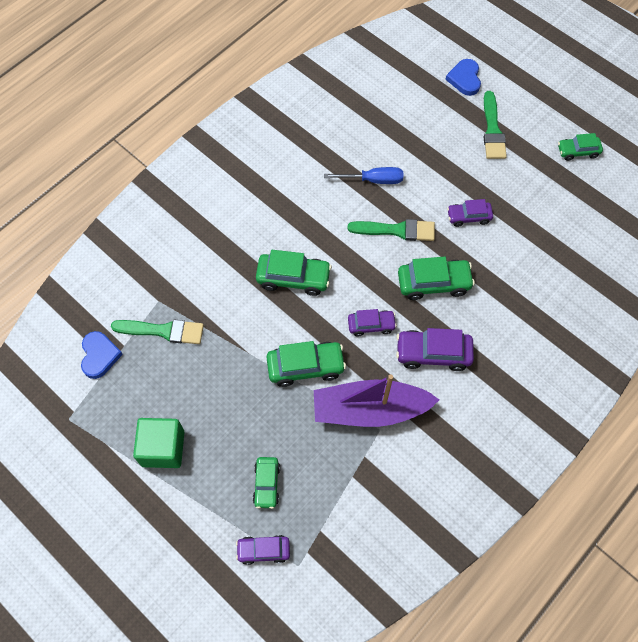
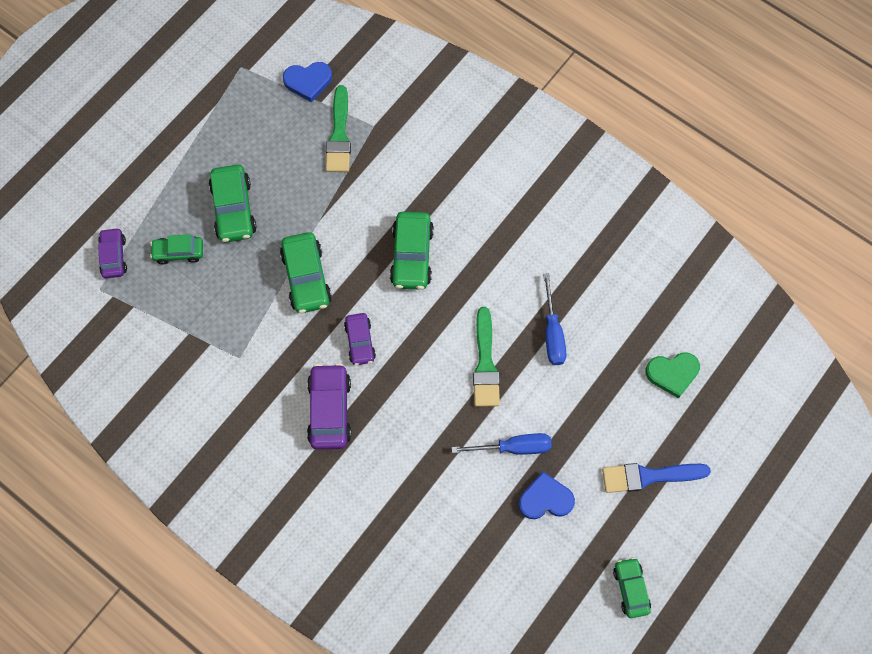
camera: 85 degrees right, 5 degrees up
(163, 448) = (213, 153): green cube -> none
(369, 409) = (261, 346): purple boat -> none
(412, 105) = (672, 373): none -> green heart
(433, 283) = (418, 408): green car -> green car (234, 209)
(464, 79) = (726, 439): blue heart -> blue heart (545, 499)
(468, 217) = (513, 447): purple car -> blue screwdriver
(492, 130) = (649, 476): green brush -> blue brush

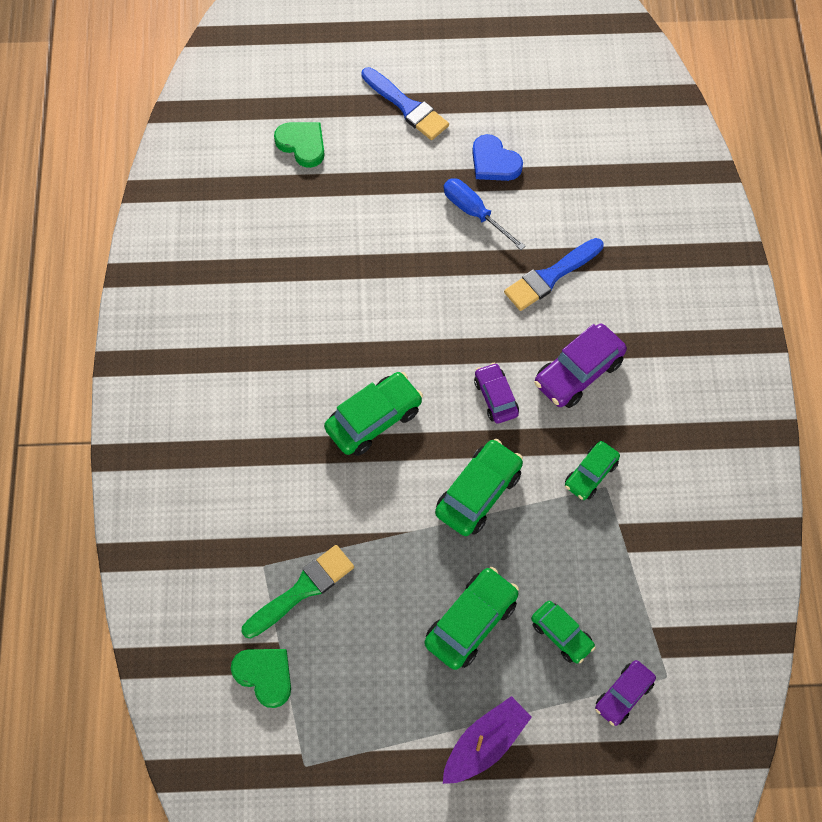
camera: 130 degrees left, 5 degrees down
(162, 162) = (485, 744): none -> purple boat
(308, 81) = (264, 675): blue heart -> green heart
(360, 342) = (495, 397): purple car -> purple car turned 60 degrees counterclockwise
(416, 456) = (550, 276): none -> blue brush
(485, 363) = (421, 284): green brush -> none
(552, 333) = (345, 254): blue screwdriver -> none
(630, 588) = (506, 64): green car -> green car (591, 474)

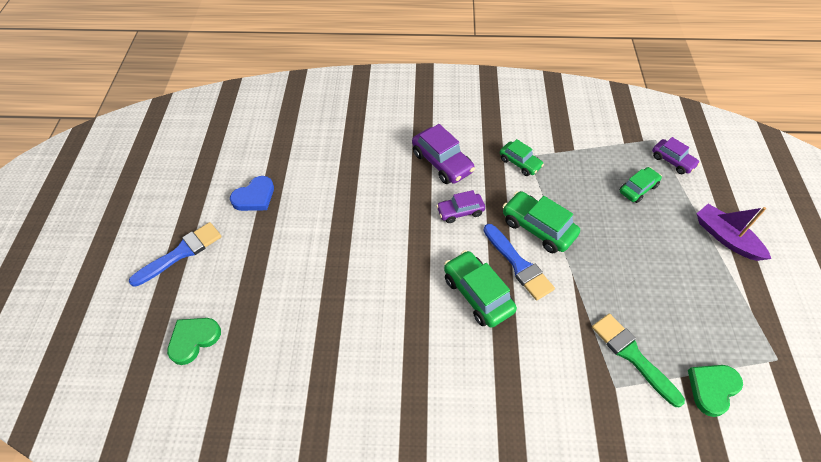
camera: 85 degrees left, 10 degrees down
(471, 622) = (639, 240): green car -> none
(474, 213) = (298, 213): blue screwdriver -> none
(550, 276) = (363, 171): blue brush -> blue brush (518, 264)

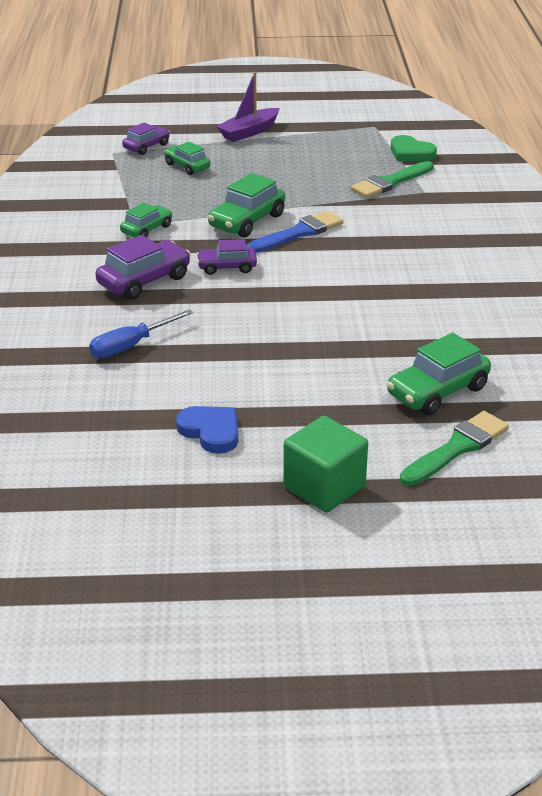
camera: 95 degrees left, 20 degrees down
(181, 253) = (324, 487): blue brush -> green cube
(193, 340) = (457, 448): green heart -> green brush
(358, 157) = (131, 346): none -> blue screwdriver
(460, 211) = (227, 267): purple car -> purple car turned 105 degrees clockwise
(477, 294) = (342, 256): green car -> green car (437, 391)

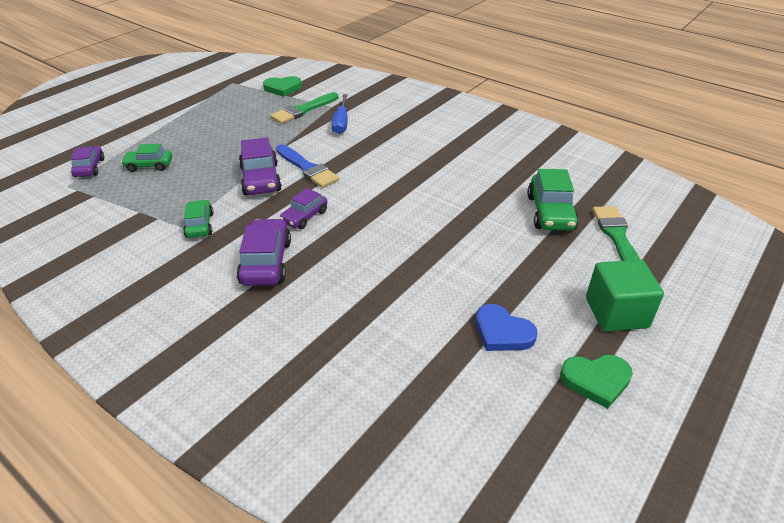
camera: 50 degrees left, 5 degrees up
(131, 346) = (344, 315): blue screwdriver -> blue screwdriver (341, 123)
(211, 431) = (502, 332): blue heart -> blue heart turned 135 degrees counterclockwise
(212, 504) = (596, 380): none -> green heart
(247, 221) = (261, 179): green car -> purple car
(249, 132) = (154, 122): purple boat -> none
(298, 233) = (307, 168): blue brush -> blue brush turned 135 degrees clockwise
(390, 182) = (303, 110): green brush -> green brush turned 45 degrees clockwise

